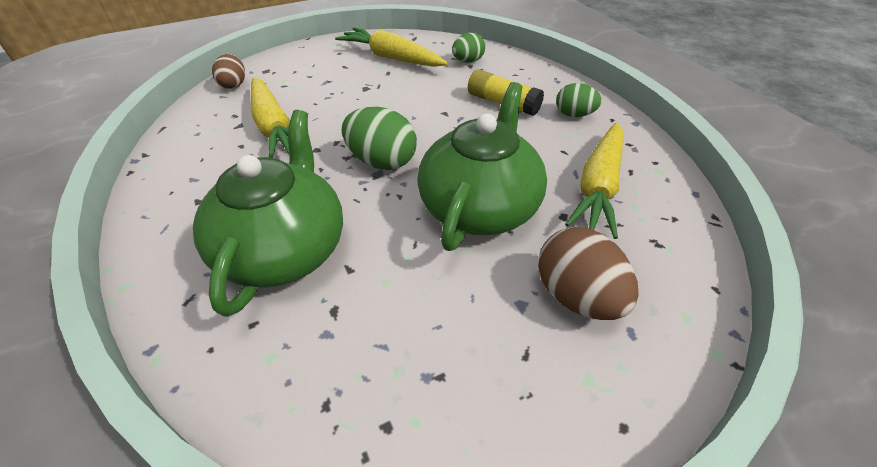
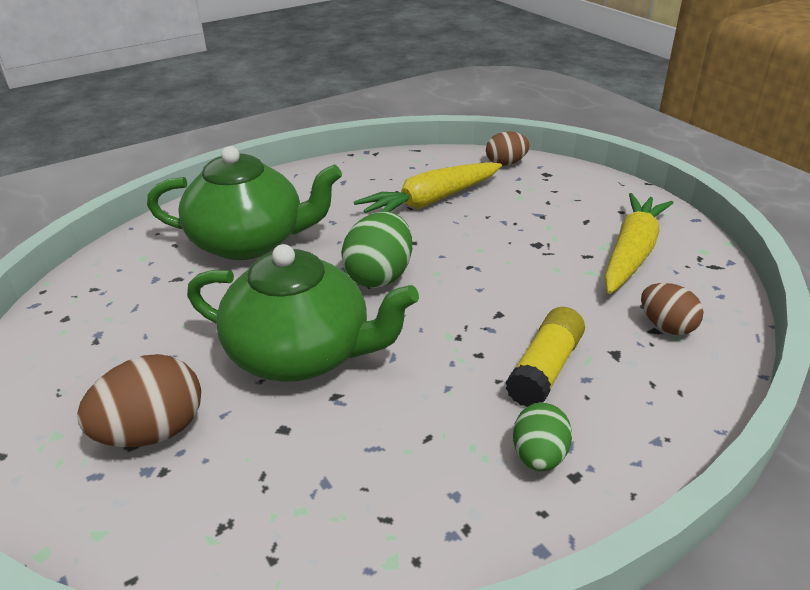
camera: 85 degrees right, 10 degrees down
(468, 61) = (666, 326): green egg -> brown egg
(598, 186) = (343, 471): yellow carrot -> none

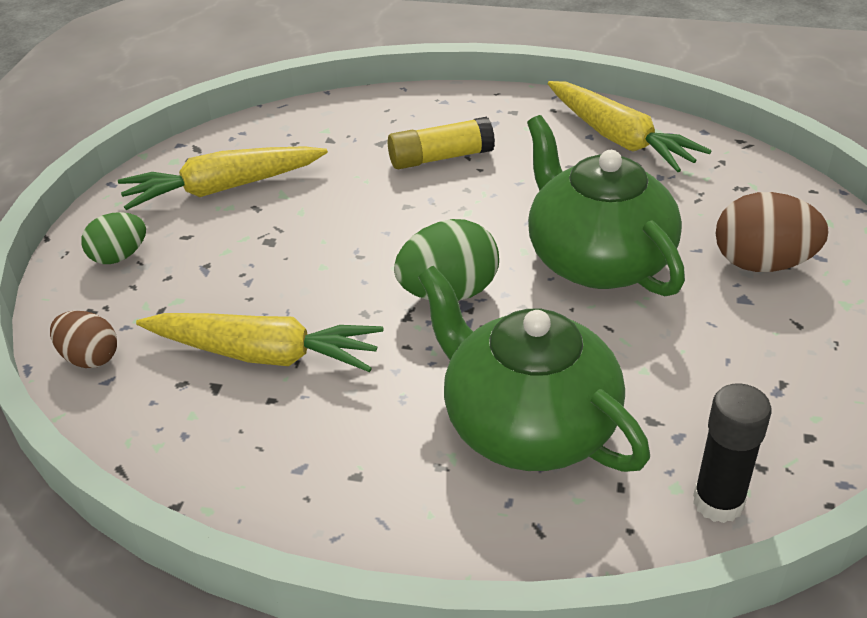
camera: 135 degrees left, 5 degrees up
(113, 262) = (718, 502): none -> black glue stick
(419, 512) = (619, 139): none -> yellow carrot
(539, 456) = (519, 126): green egg -> green egg (119, 256)
(666, 326) = (318, 136): brown egg -> none

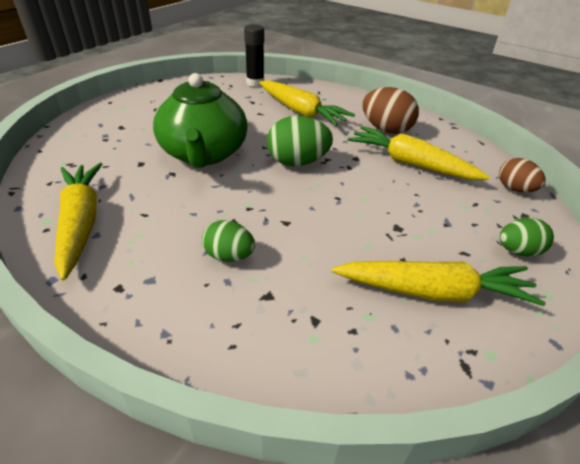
camera: 160 degrees left, 0 degrees up
(440, 157) = (229, 256): yellow glue stick -> green egg
(527, 425) = (301, 111): green teapot -> yellow carrot
(762, 264) = (130, 129): brown egg -> brown egg (386, 129)

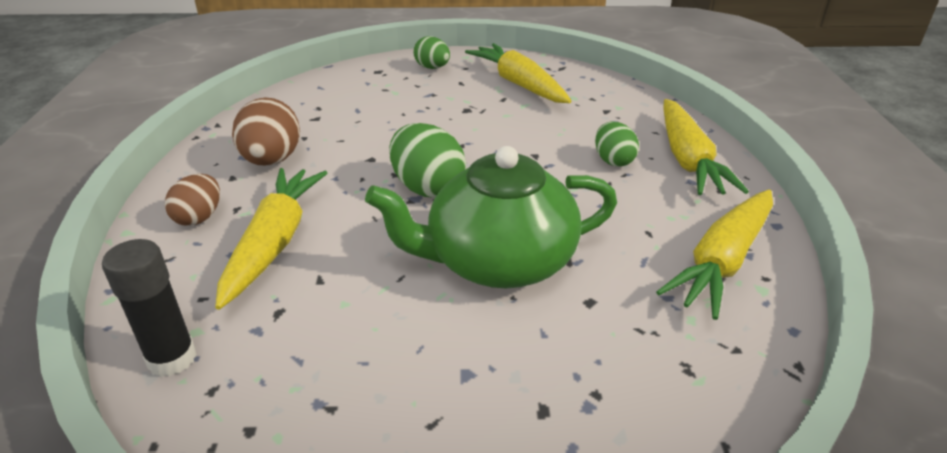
camera: 125 degrees left, 5 degrees down
(204, 153) = (498, 262): green teapot -> green teapot turned 150 degrees counterclockwise
(410, 163) = (346, 128): yellow carrot -> yellow carrot (688, 159)
(514, 189) = (338, 78): brown egg -> brown egg (199, 217)

